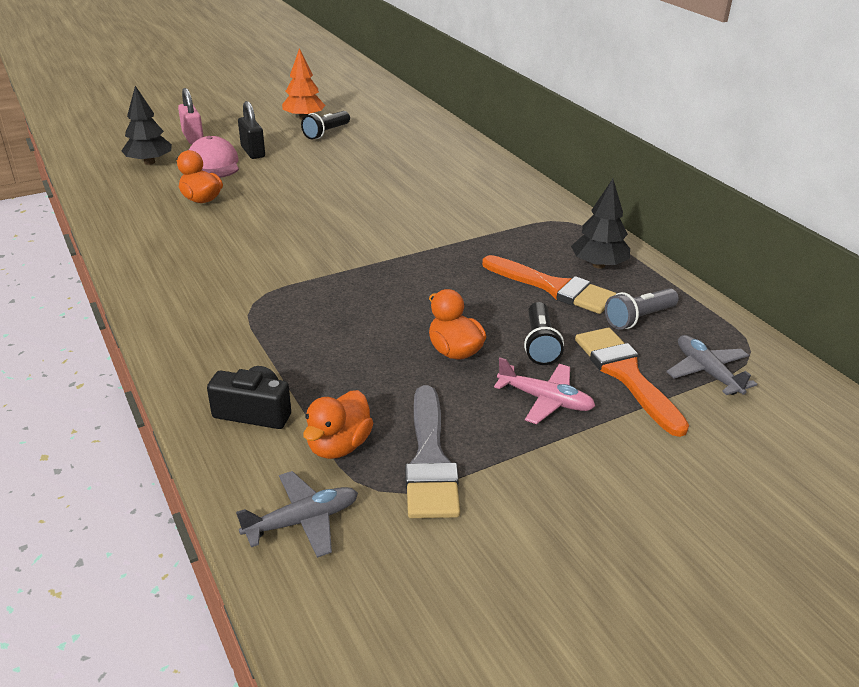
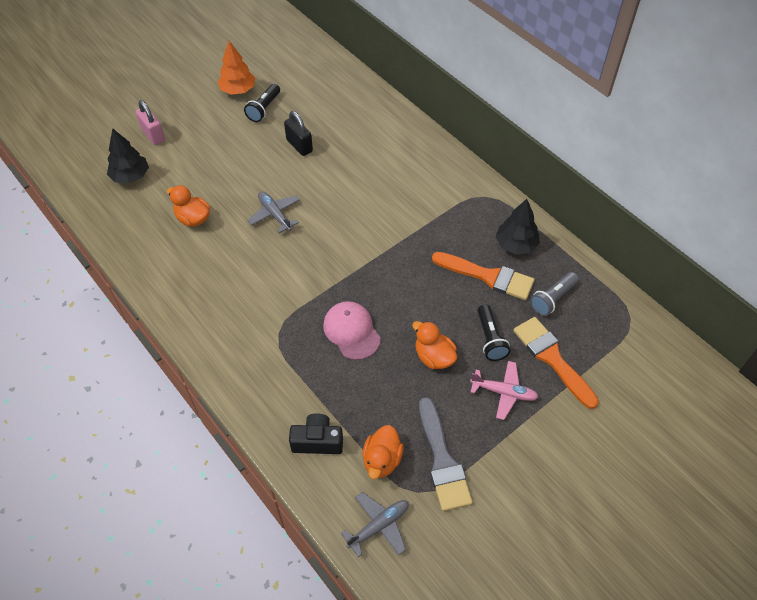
camera: 10 degrees left, 20 degrees up
(213, 164) = (185, 169): pink cap -> pink cap (351, 331)
(253, 152) = (211, 147): black padlock -> black padlock (299, 145)
(706, 372) = (604, 345): grey plane -> grey plane (274, 214)

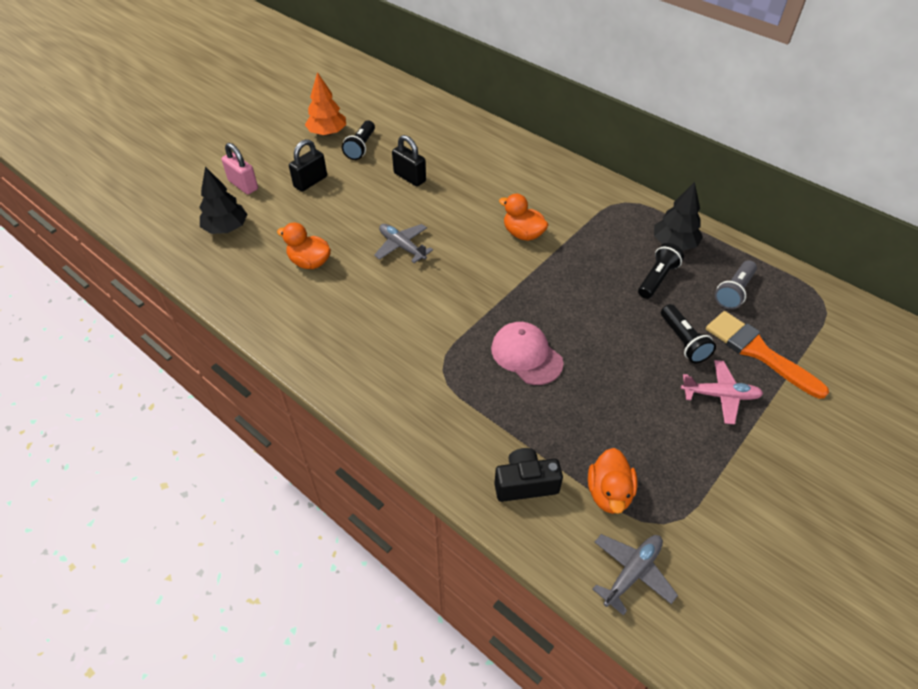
camera: 10 degrees left, 5 degrees down
(211, 139) = (310, 182): none -> black padlock
(434, 357) = (628, 369): orange duck -> orange duck (523, 234)
(442, 460) = (680, 482): grey brush -> none
(488, 276) = (657, 278): orange brush -> black flashlight

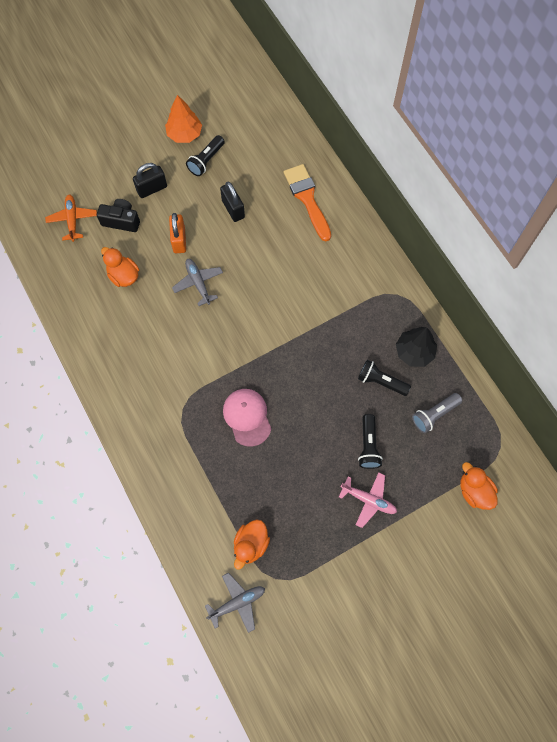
camera: 20 degrees right, 20 degrees up
(226, 228) = (72, 220): black tree -> orange plane
(243, 185) = (98, 175): pink padlock -> none
(361, 216) = (179, 240): none -> orange padlock
(523, 234) = (298, 301): orange duck -> orange duck (474, 491)
(525, 483) = (199, 517): black camera -> black camera (121, 221)
(657, 278) = (381, 381): black flashlight -> black flashlight turned 120 degrees counterclockwise
(758, 352) = (419, 474): orange brush -> orange brush (307, 198)

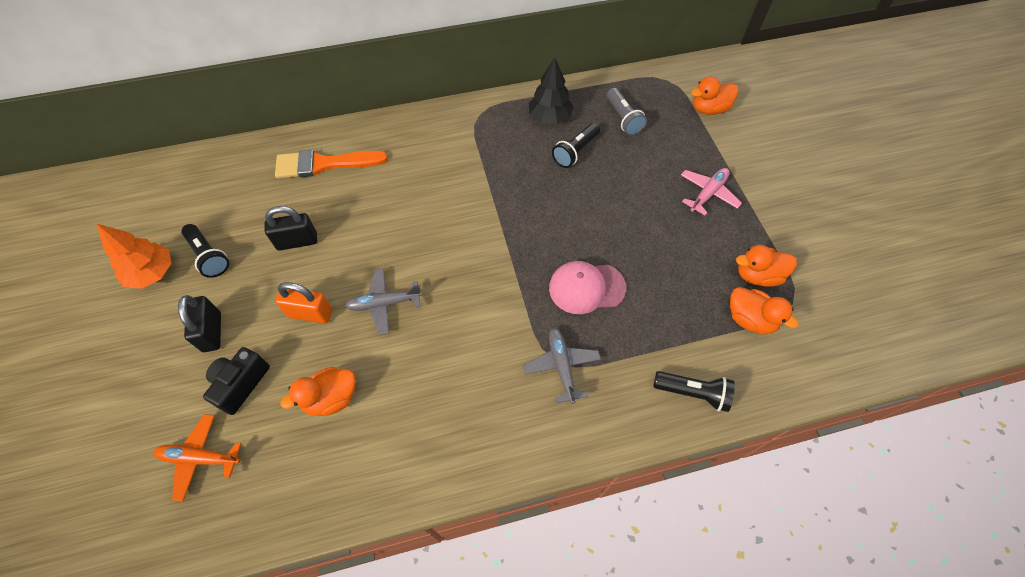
camera: 75 degrees left, 10 degrees down
(237, 602) = (821, 350): grey plane -> grey plane (561, 366)
(294, 548) = (757, 275): none -> orange duck
(368, 445) = (646, 179): black flashlight -> black flashlight (692, 393)

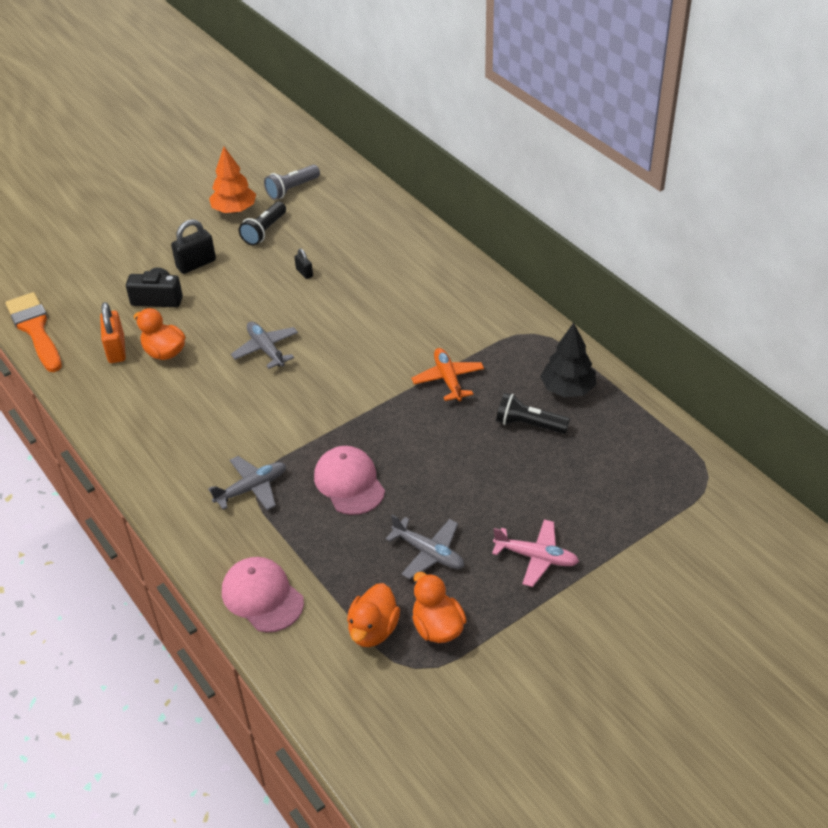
camera: 70 degrees right, 15 degrees down
(200, 458) = (92, 304): orange plane -> orange plane (448, 379)
(297, 241) = (304, 273): black padlock -> black padlock, size x0.54
(310, 313) = (236, 309): orange padlock -> orange padlock (116, 349)
(324, 164) = (399, 253): orange brush -> orange brush (35, 329)
(623, 119) = (609, 452): grey flashlight -> grey flashlight (292, 189)
(682, 257) = (429, 553): none -> grey plane
(692, 393) = (262, 596): black flashlight -> pink cap
(709, 109) = (684, 530): orange duck -> none

